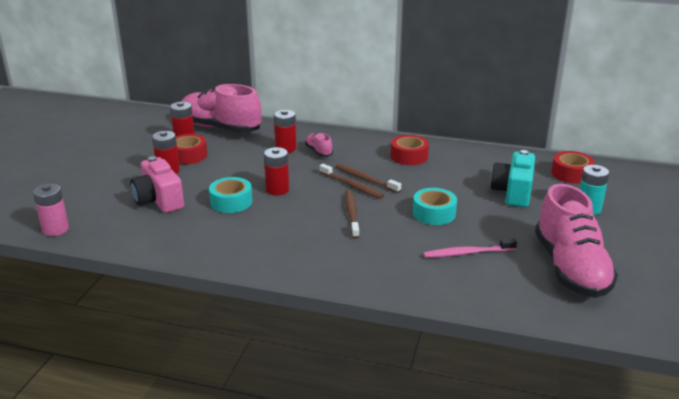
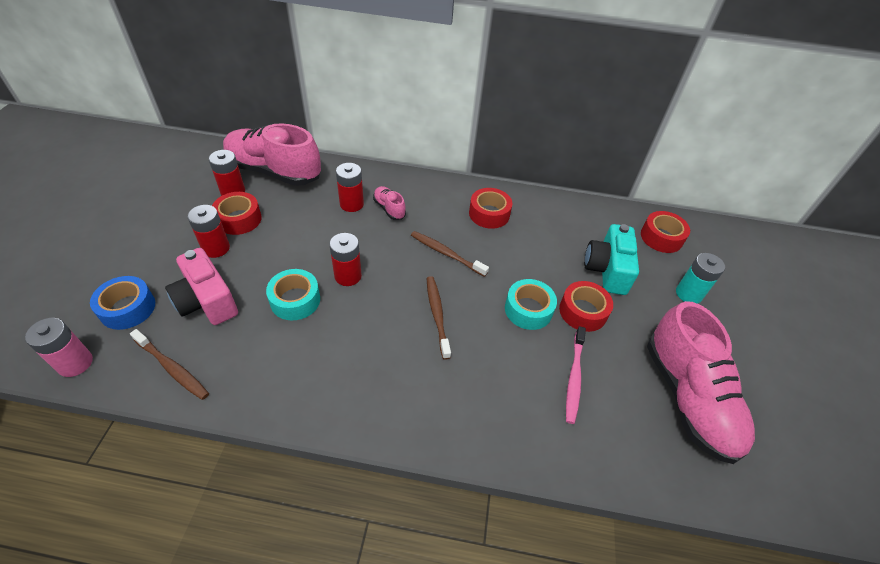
camera: 10 degrees left, 20 degrees up
(96, 202) = (128, 308): none -> blue tape
(352, 185) = (432, 265): brown toothbrush -> brown toothbrush (172, 368)
(467, 253) = (574, 378): pink toothbrush -> pink toothbrush turned 60 degrees counterclockwise
(484, 216) = (583, 311): none -> red tape

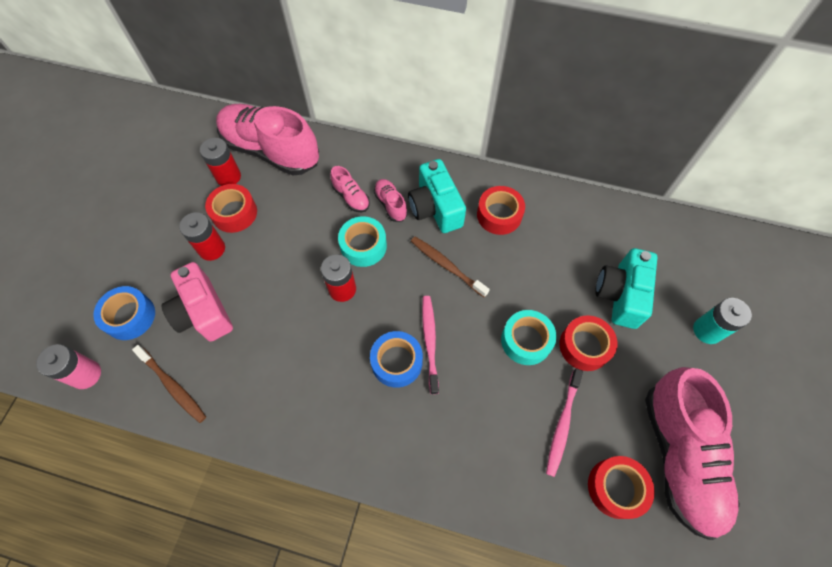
camera: 10 degrees right, 15 degrees up
(295, 300) = (288, 316): turquoise tape -> turquoise tape (363, 246)
(351, 204) = (351, 197): red battery -> pink shoe
(406, 334) = (397, 362): none -> blue tape
(431, 210) = (435, 208): none -> turquoise camera
(437, 315) = (430, 341): brown toothbrush -> pink toothbrush
(661, 237) = (691, 254): red tape -> red tape (616, 488)

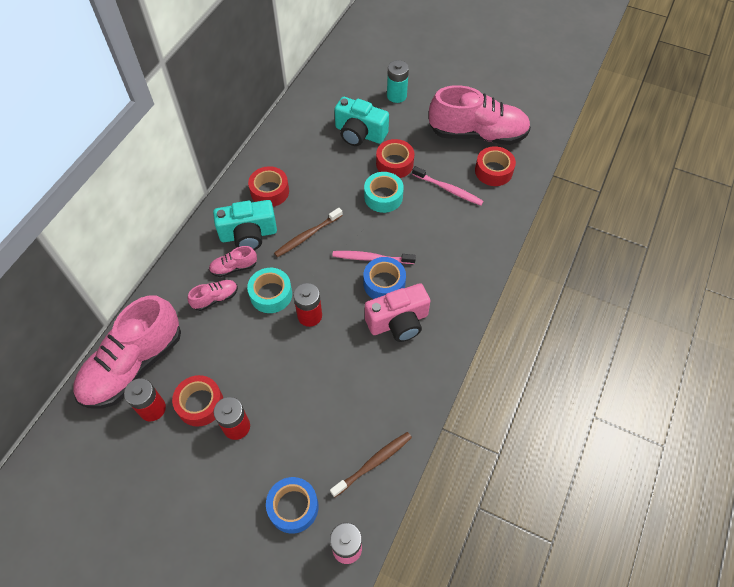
camera: 80 degrees left, 5 degrees down
(203, 312) = (305, 435): pink camera -> pink camera (398, 322)

